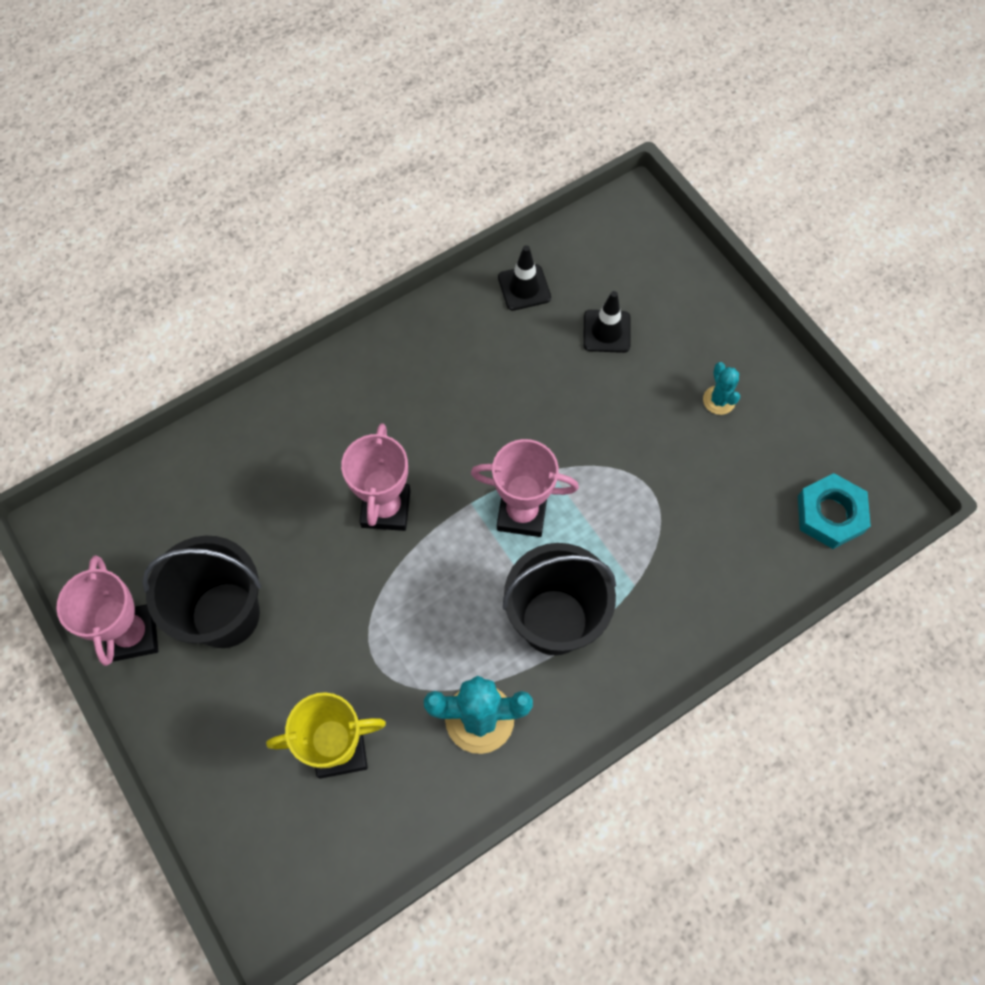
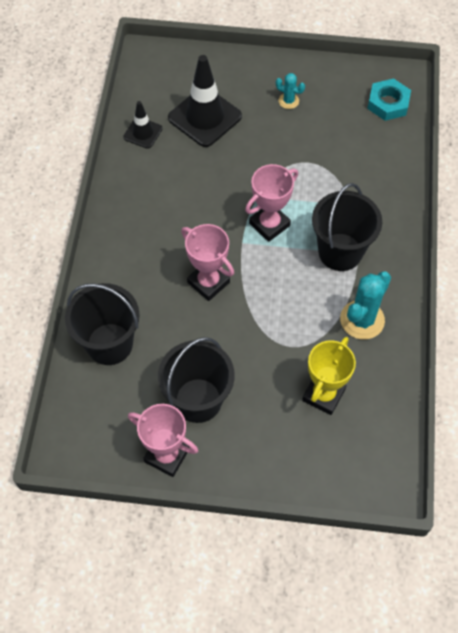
camera: 50 degrees left, 5 degrees down
(224, 470) = (109, 344): none -> black bucket
(606, 331) = (205, 117): black traffic cone -> black traffic cone, size x1.85

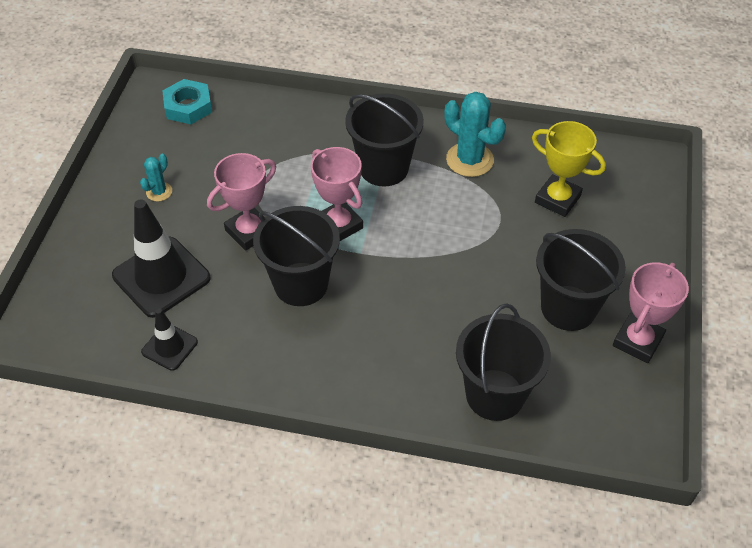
camera: 85 degrees left, 10 degrees down
(206, 205) = (301, 284): none -> black bucket
(208, 282) = (413, 288): pink trophy -> pink trophy (249, 231)

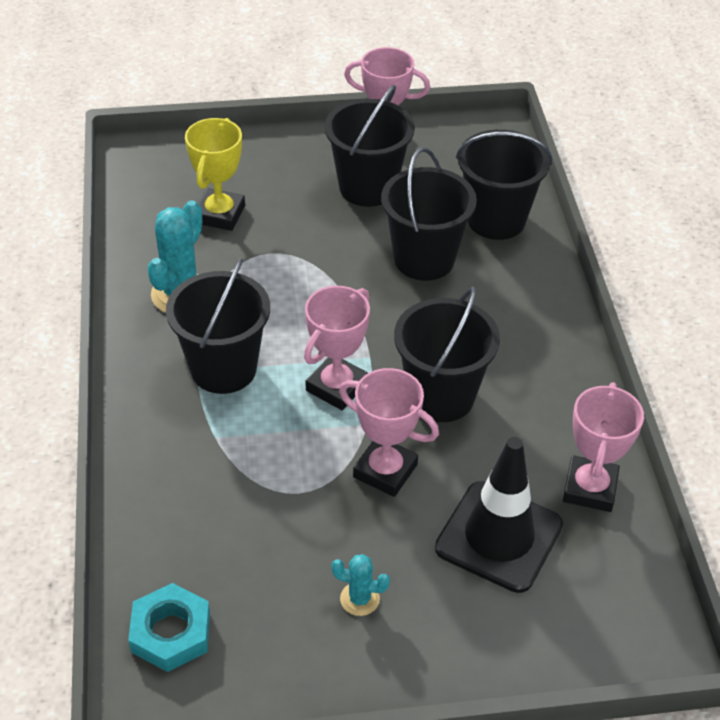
camera: 110 degrees left, 5 degrees down
(169, 347) = (590, 488): black traffic cone -> pink trophy
(458, 321) = (424, 259): none -> black bucket

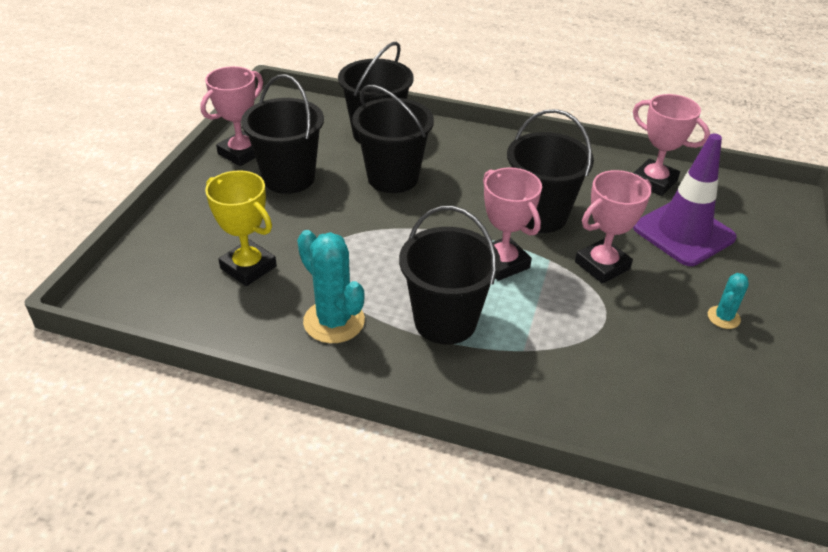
camera: 65 degrees left, 5 degrees down
(171, 632) = (734, 441): turquoise nut -> none
(499, 537) = (683, 233): black traffic cone -> purple traffic cone

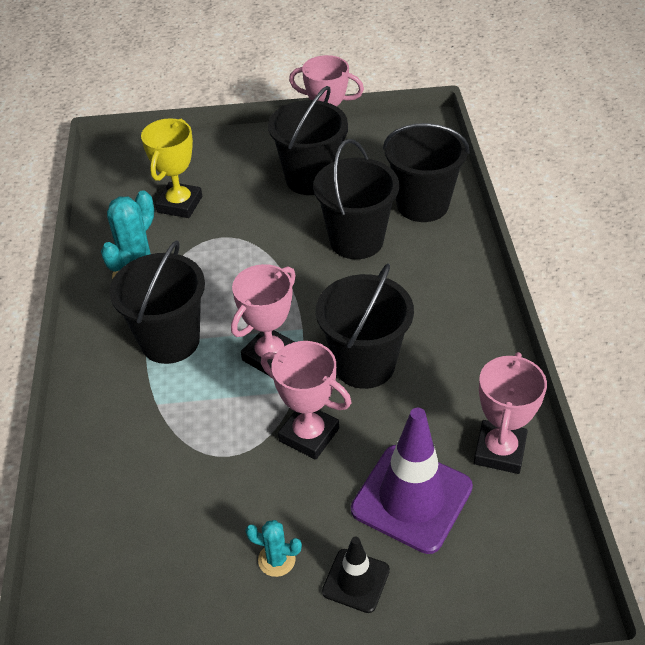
camera: 70 degrees right, 5 degrees up
(751, 281) = (356, 580): none -> black traffic cone

